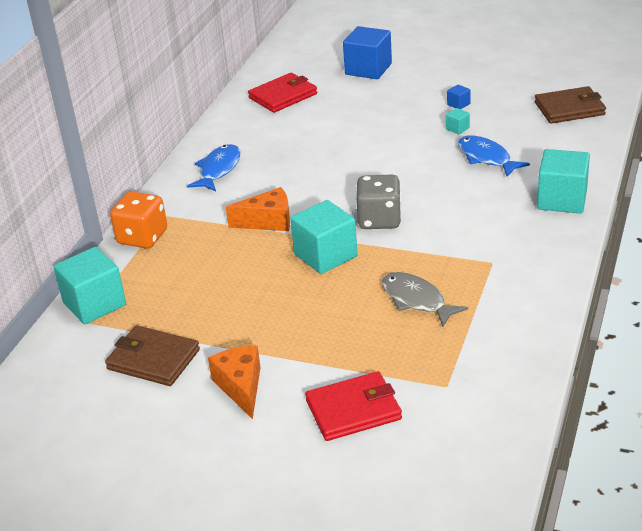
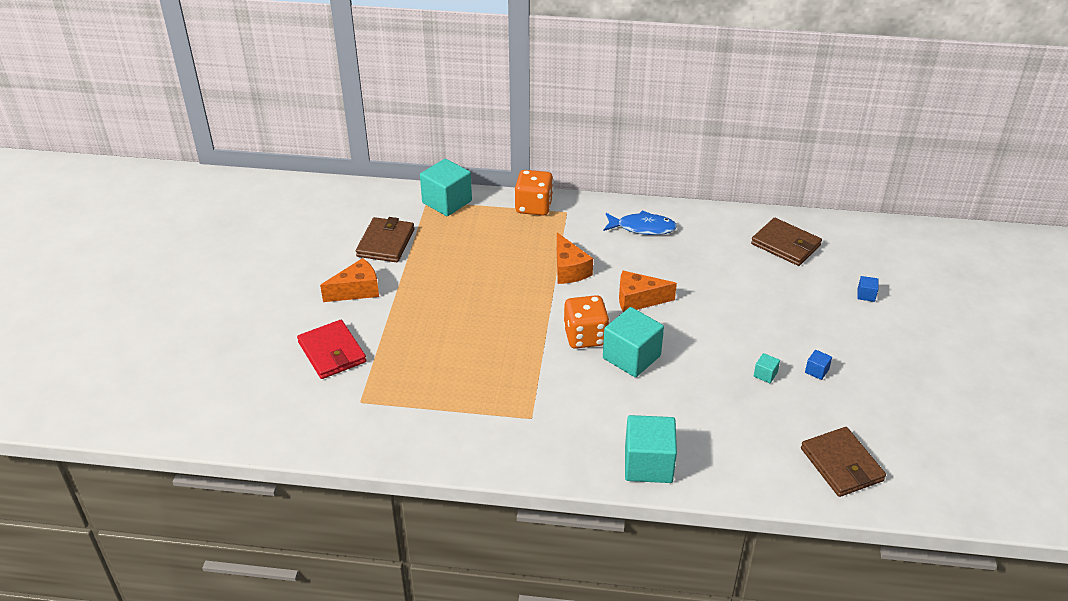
camera: 75 degrees right, 5 degrees up
(283, 96) = (785, 245): red wallet -> brown wallet
(325, 255) = (525, 310): turquoise cube -> turquoise cube (631, 357)
(333, 183) = (638, 300): none -> orange cheese
(368, 69) = (866, 295): blue cube -> blue cube, size x0.43
(379, 220) = (585, 336): grey dice -> orange dice
(416, 300) = (469, 373): grey fish -> none
(486, 158) = (713, 401): blue fish -> none

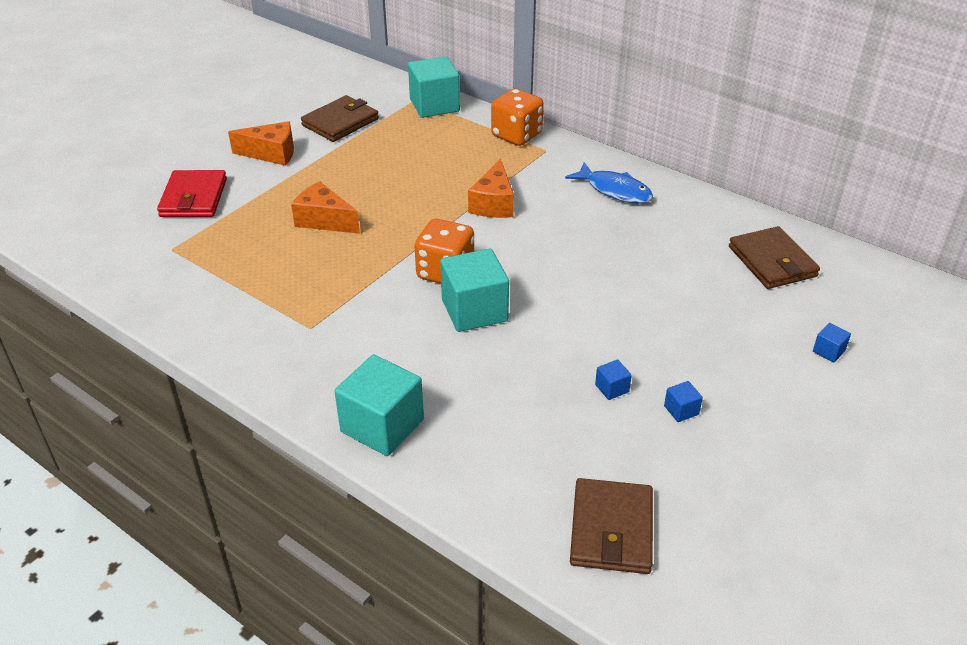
camera: 30 degrees right, 0 degrees up
(638, 300) = (539, 257): orange cheese -> orange cheese (324, 220)
(765, 374) = (612, 388): turquoise cube -> blue cube

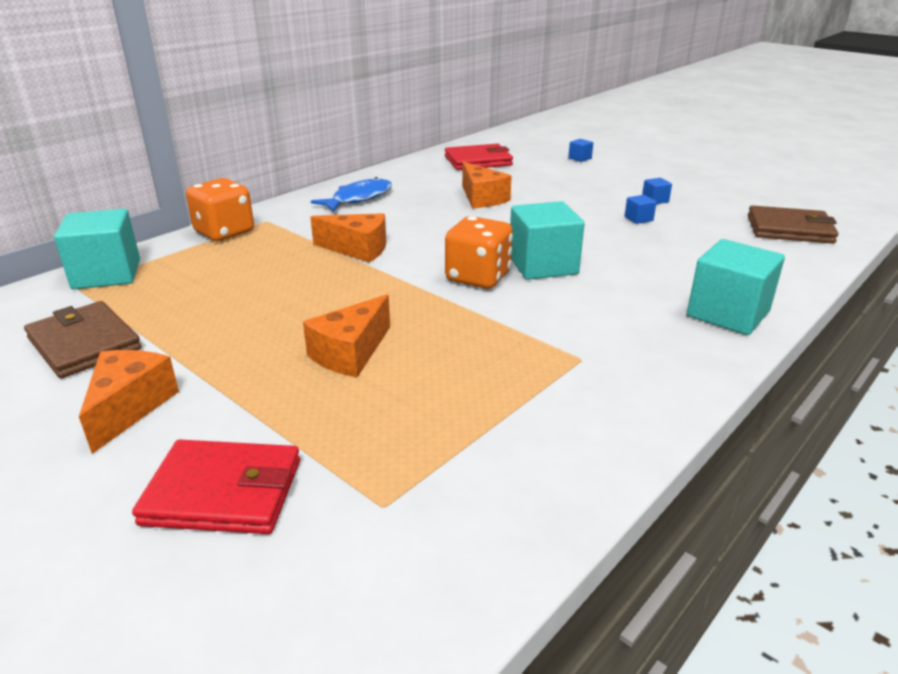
camera: 85 degrees left, 10 degrees down
(641, 268) = (482, 198): none -> orange cheese
(772, 261) = (478, 161): brown wallet -> red wallet

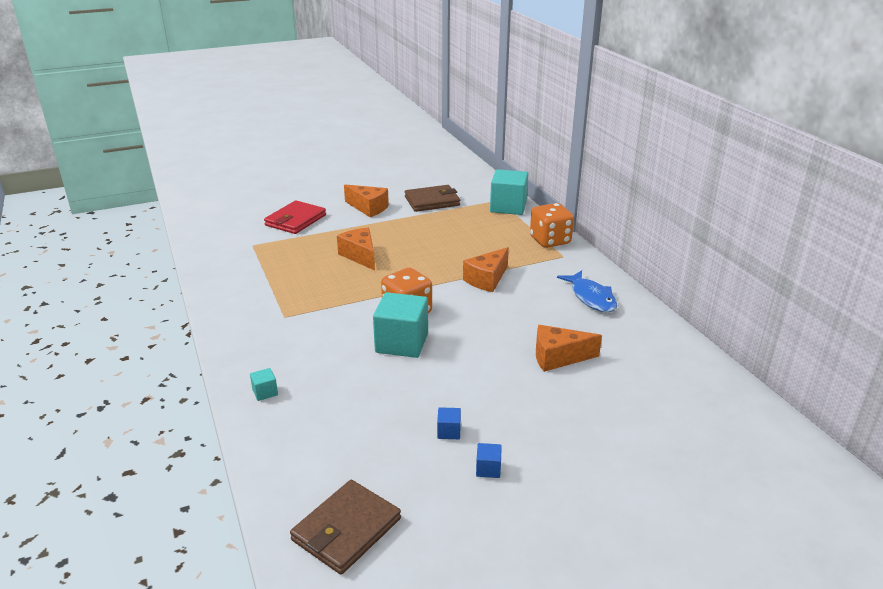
camera: 115 degrees right, 0 degrees up
(478, 161) = (680, 390): red wallet -> none
(580, 158) = (666, 476): blue cube -> none
(728, 313) = (265, 392): turquoise cube -> turquoise cube, size x0.43

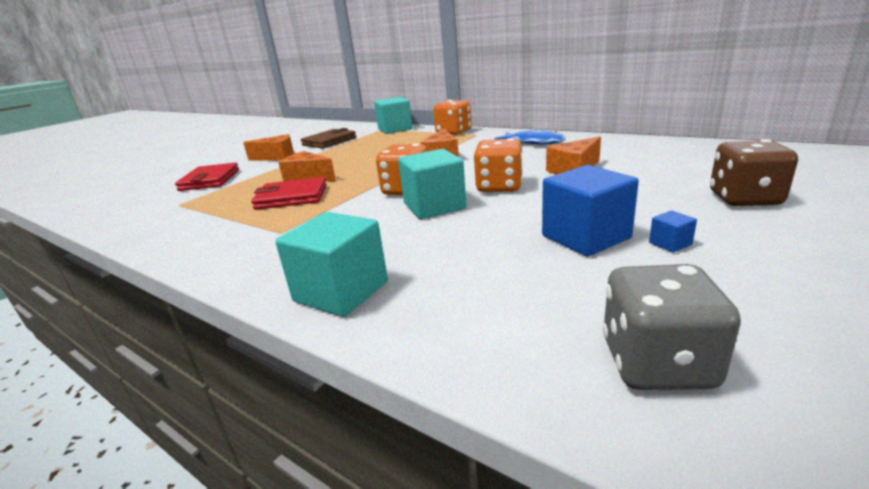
camera: 30 degrees left, 5 degrees down
(265, 392) = (341, 291): turquoise cube -> turquoise cube, size x2.33
(326, 277) = (291, 197): none -> red wallet
(346, 529) = (657, 363): brown wallet -> grey dice
(449, 431) = (585, 237): blue cube -> blue cube, size x2.33
(473, 346) = (499, 187): none -> orange dice
(618, 464) = (744, 199): none -> brown dice

